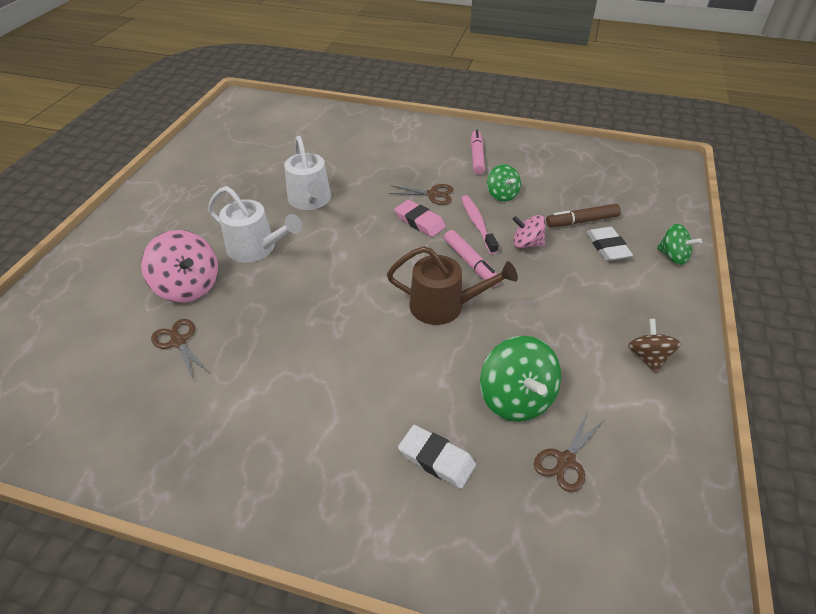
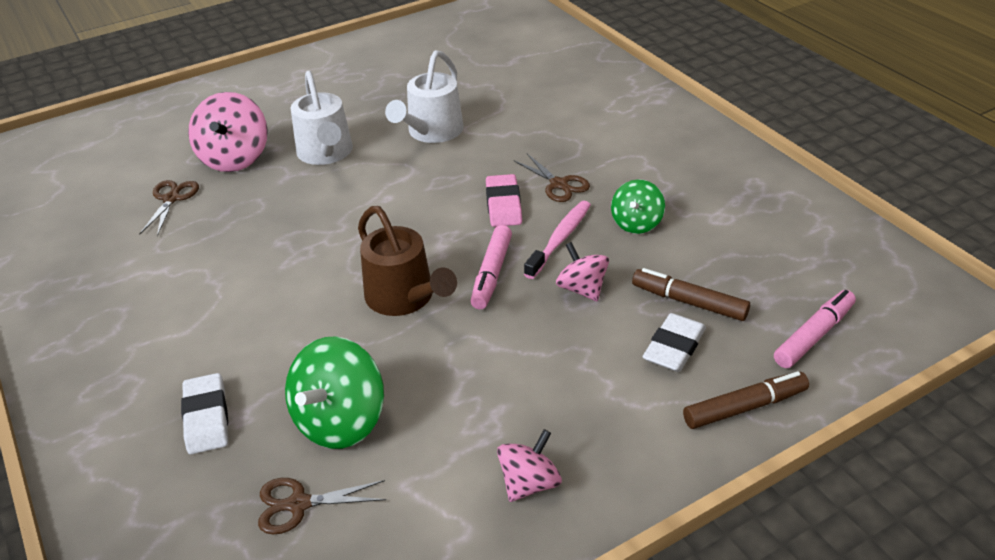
camera: 45 degrees right, 5 degrees down
(477, 157) = (673, 168): pink marker -> pink marker (814, 335)
(648, 357) = (529, 483): brown spinning top -> pink spinning top
(673, 256) = (745, 407): green spinning top -> brown marker

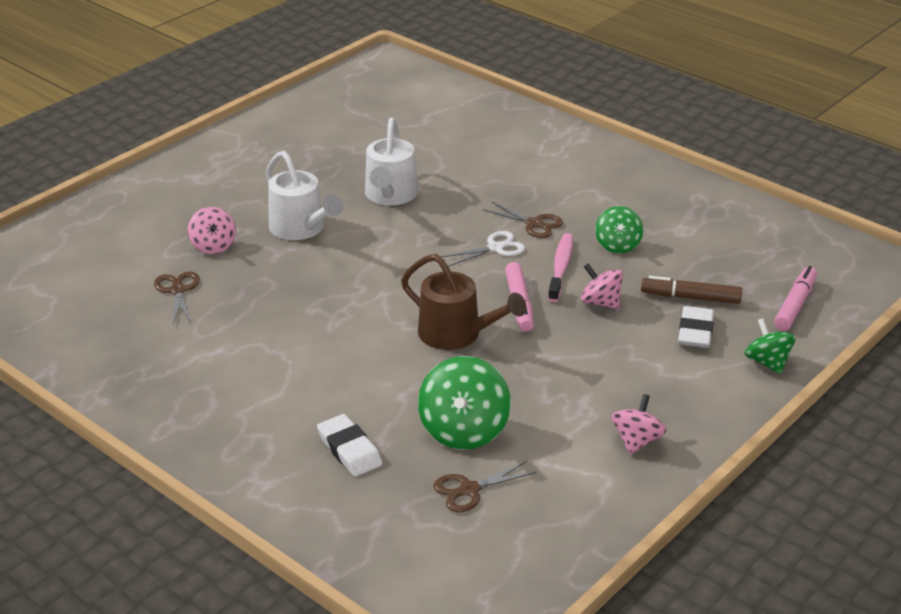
camera: 20 degrees left, 5 degrees down
(235, 158) = (213, 246): pink spinning top -> pink spinning top, size x0.61
(503, 205) = (495, 248): pink eraser -> white scissors
(745, 407) = (767, 362): brown marker -> green spinning top

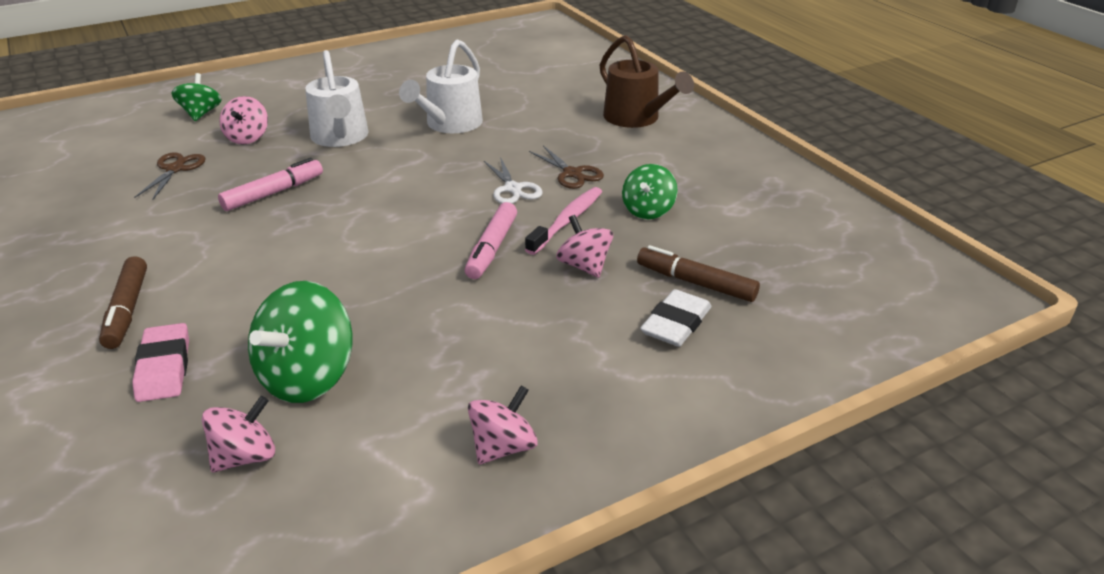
camera: 20 degrees right, 0 degrees up
(273, 417) = (127, 310): none -> brown marker
(349, 450) = (164, 367): white eraser -> pink eraser
(457, 334) = (397, 266): brown watering can -> brown watering can (637, 118)
(469, 490) = (245, 456): brown scissors -> pink spinning top
(495, 248) = (513, 189): white scissors -> white scissors turned 75 degrees clockwise
(767, 362) = (747, 384): green spinning top -> green spinning top (201, 114)
(795, 305) = (826, 319): pink marker -> pink marker (274, 193)

